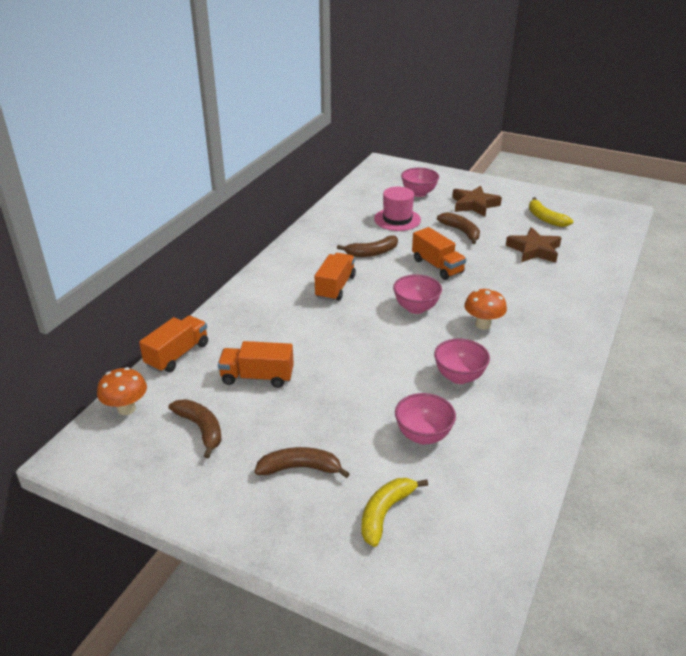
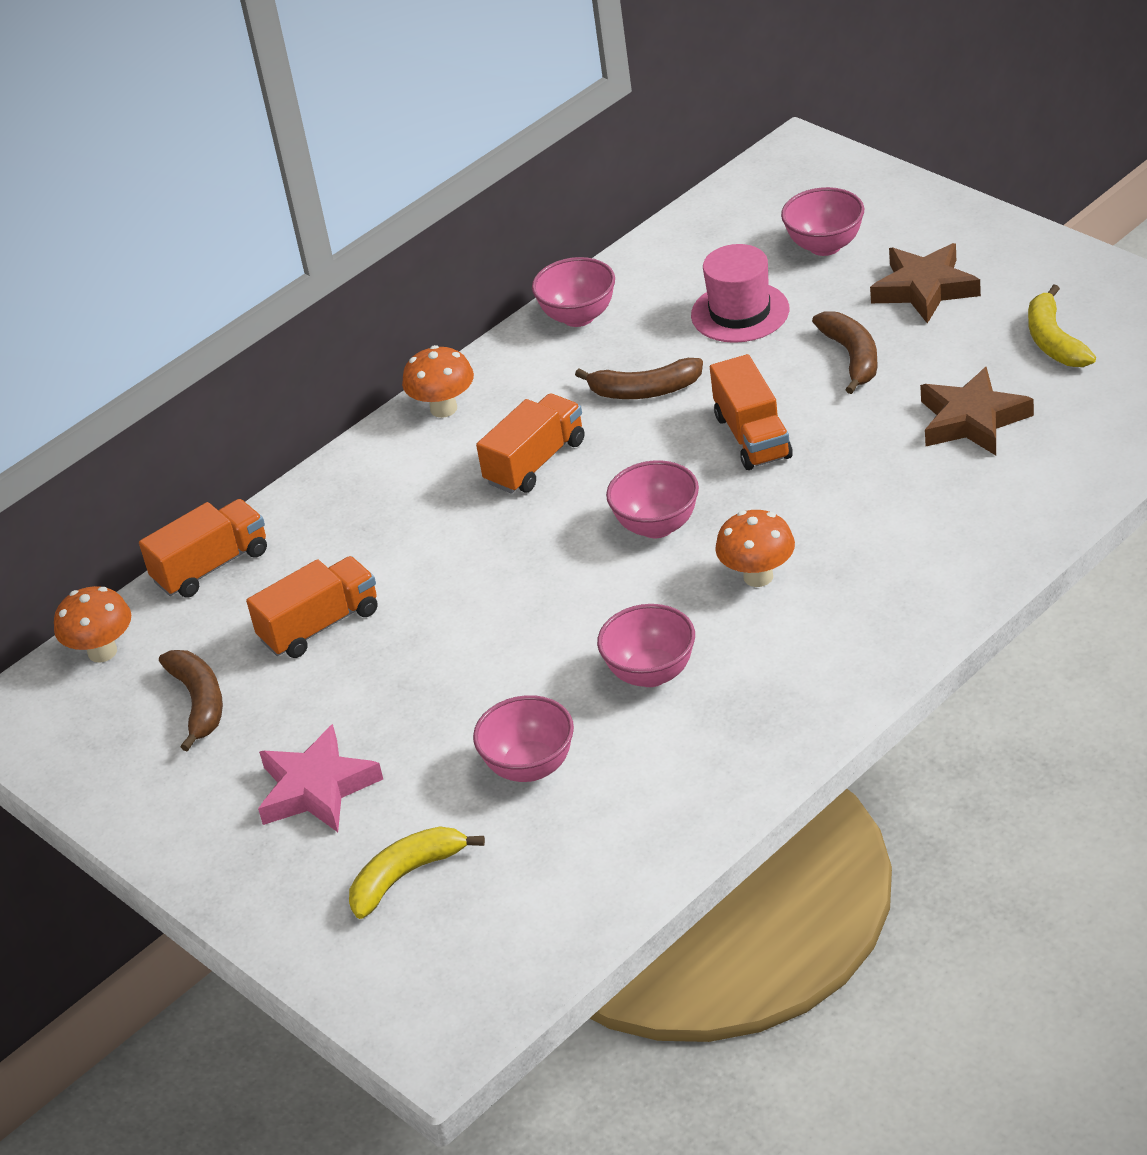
camera: 25 degrees right, 5 degrees up
(257, 377) = (320, 625): orange truck -> orange truck turned 120 degrees clockwise
(274, 269) = (443, 409): none -> orange mushroom
(300, 468) = (317, 788): brown banana -> pink star
(321, 227) = (578, 316): none -> pink bowl

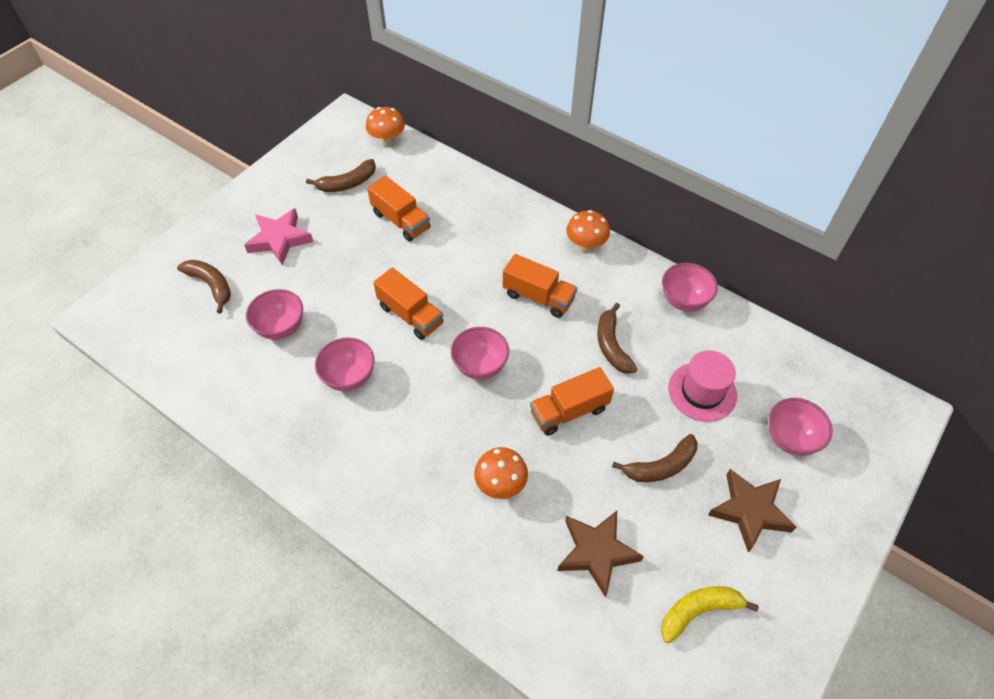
camera: 75 degrees right, 15 degrees up
(211, 566) = (449, 170): orange truck -> orange truck (410, 315)
(406, 876) = (211, 285): yellow banana -> brown banana
(758, 576) = (431, 426): orange mushroom -> orange mushroom (501, 485)

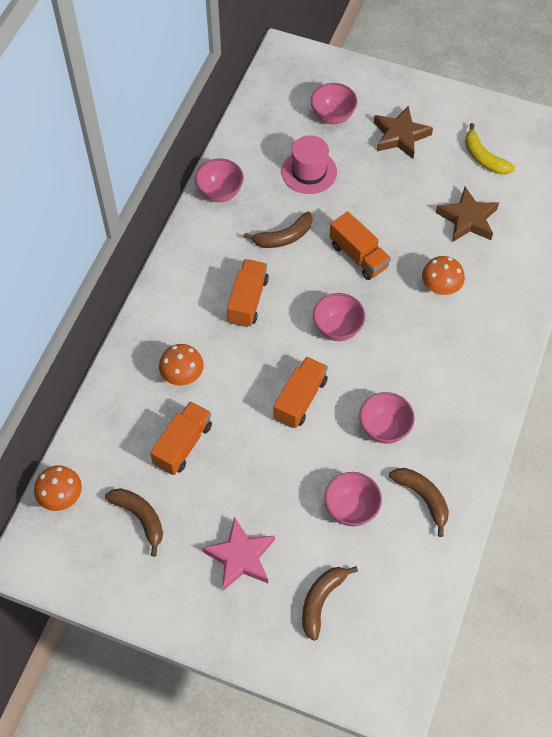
camera: 105 degrees left, 5 degrees up
(585, 246) = (175, 275): orange mushroom -> orange mushroom (183, 376)
(661, 466) = (385, 190): brown banana -> brown banana (423, 498)

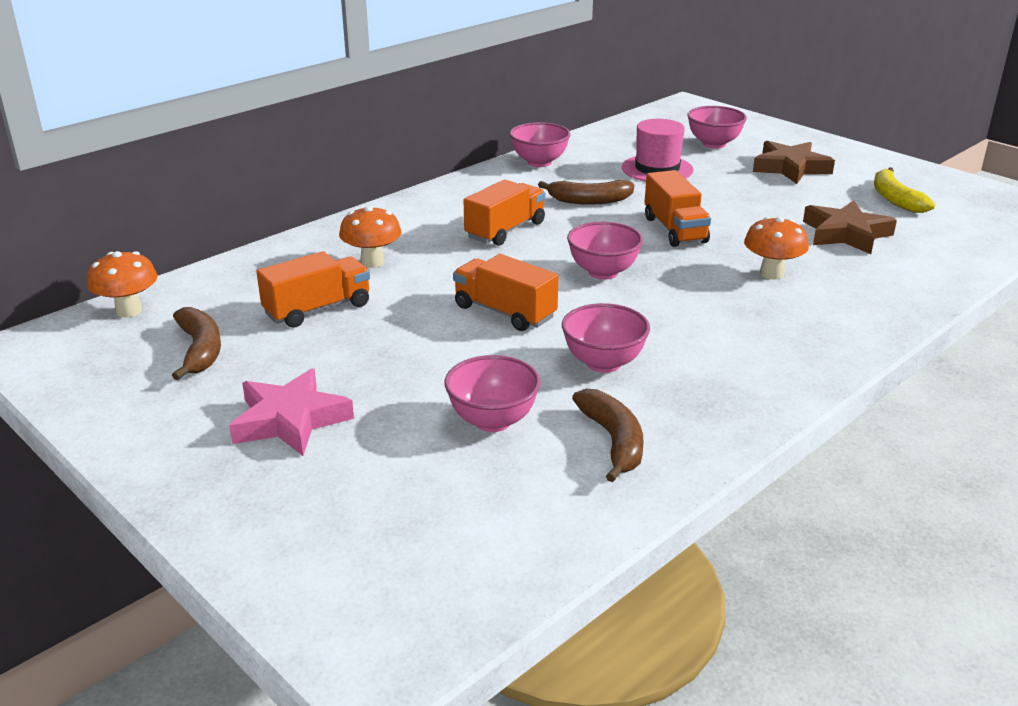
camera: 25 degrees right, 30 degrees down
(300, 399) = (504, 312): orange truck -> orange truck turned 105 degrees counterclockwise
(321, 601) = (363, 498): brown banana -> none

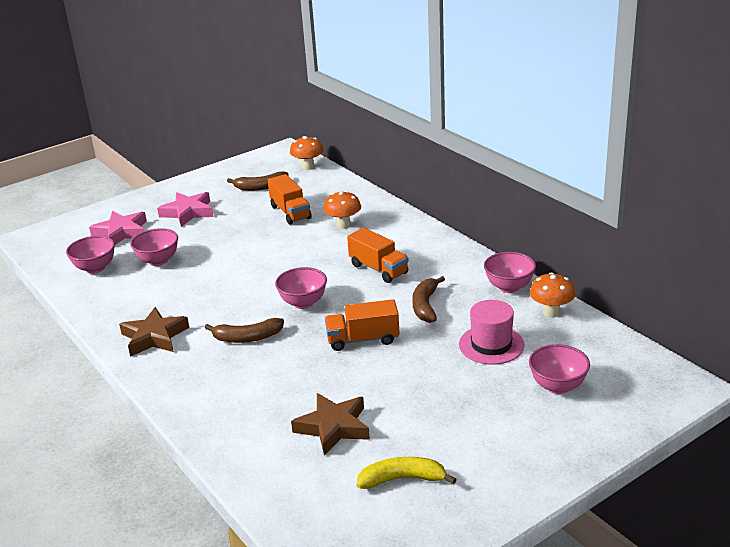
camera: 100 degrees right, 0 degrees up
(368, 496) = (121, 232): none -> pink star
(504, 312) = (264, 266): orange truck -> none
(603, 363) = (193, 295): pink bowl -> pink bowl (95, 268)
(613, 441) = (121, 292): brown banana -> brown banana (247, 338)
(771, 273) = (277, 374): orange mushroom -> orange mushroom (551, 312)
(790, 168) = (490, 425): brown star -> brown star (154, 337)

